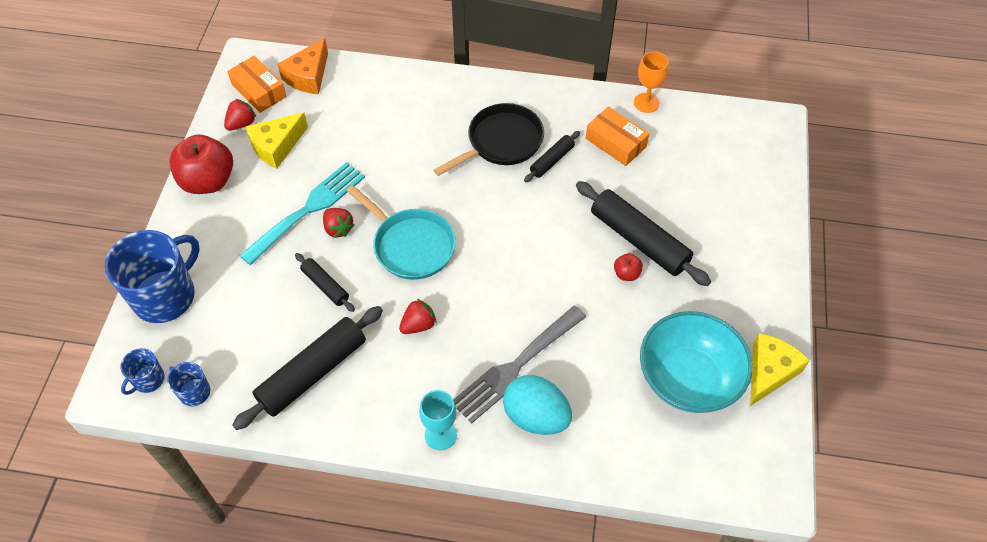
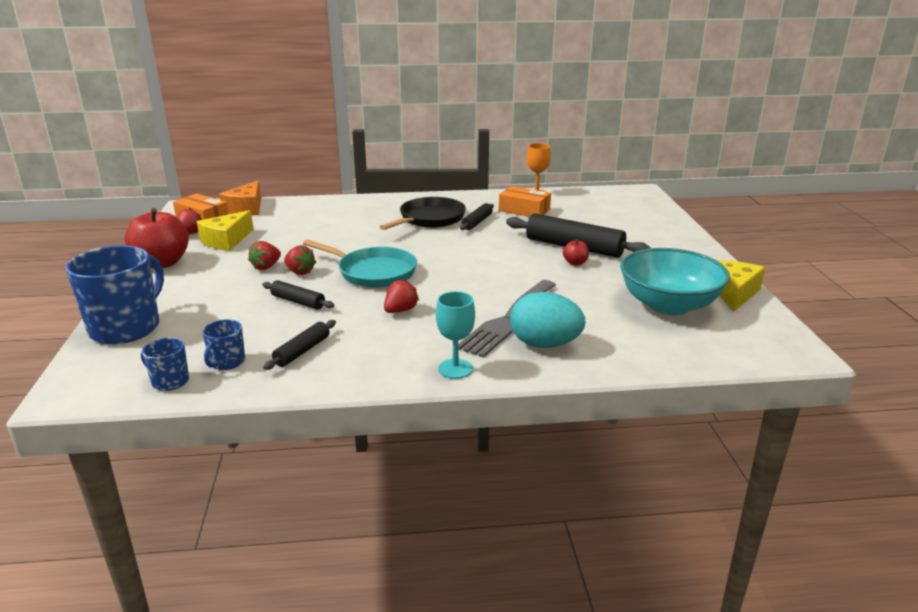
camera: 15 degrees left, 30 degrees down
(148, 380) = (113, 381): blue mug -> blue mug (227, 362)
(307, 211) = (266, 267): turquoise fork -> red strawberry
(312, 373) = (302, 351): black rolling pin -> black rolling pin, size x0.52

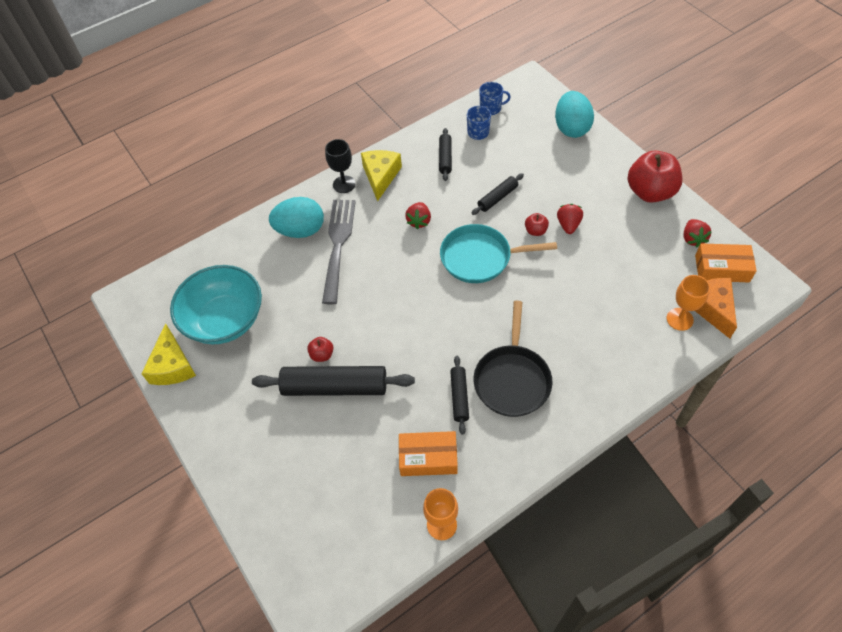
camera: 155 degrees right, 30 degrees up
(126, 328) = (571, 128): blue mug -> turquoise egg
(226, 240) = (648, 244): yellow cheese -> yellow cheese (380, 176)
(275, 210) = (679, 319): none -> orange goblet
(298, 301) = (497, 198): black rolling pin -> black rolling pin turned 45 degrees counterclockwise
(300, 272) = (535, 231): red strawberry -> red apple
(455, 369) = (344, 184): turquoise goblet -> black goblet

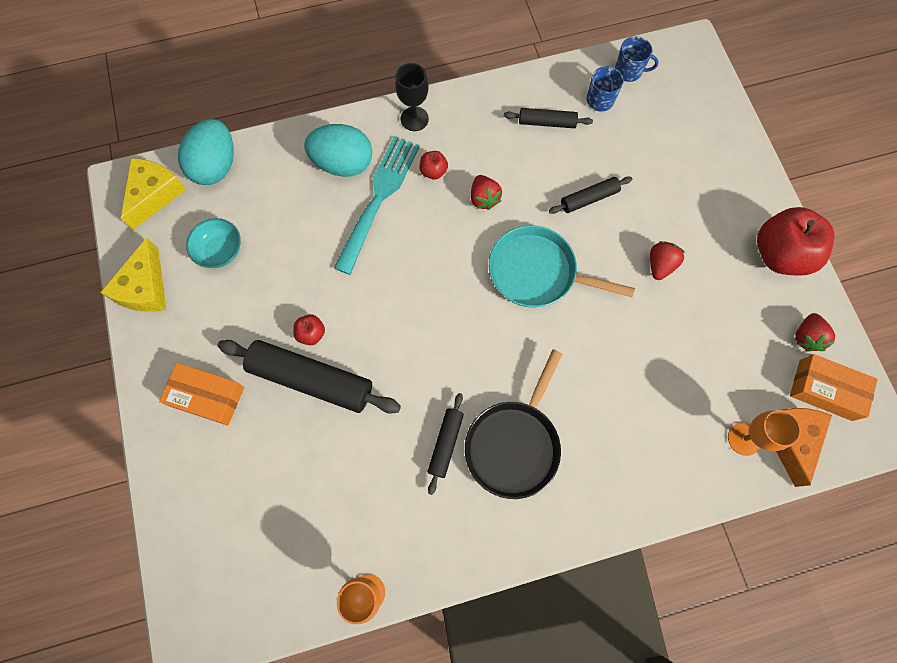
camera: 15 degrees right, 15 degrees up
(225, 320) = (220, 251): turquoise bowl -> turquoise bowl, size x0.50
(338, 246) = (379, 199): grey fork -> turquoise fork
(380, 176) = (461, 122): yellow cheese -> yellow cheese (155, 194)
(419, 221) = (484, 198): red strawberry -> red strawberry turned 45 degrees counterclockwise
(428, 458) = (383, 506): orange box -> orange box (207, 396)
(445, 158) = (547, 122): black rolling pin -> black rolling pin turned 75 degrees clockwise
(535, 231) = (617, 259): red apple -> red apple (433, 171)
(571, 128) = (717, 132): turquoise egg -> turquoise egg (216, 166)

